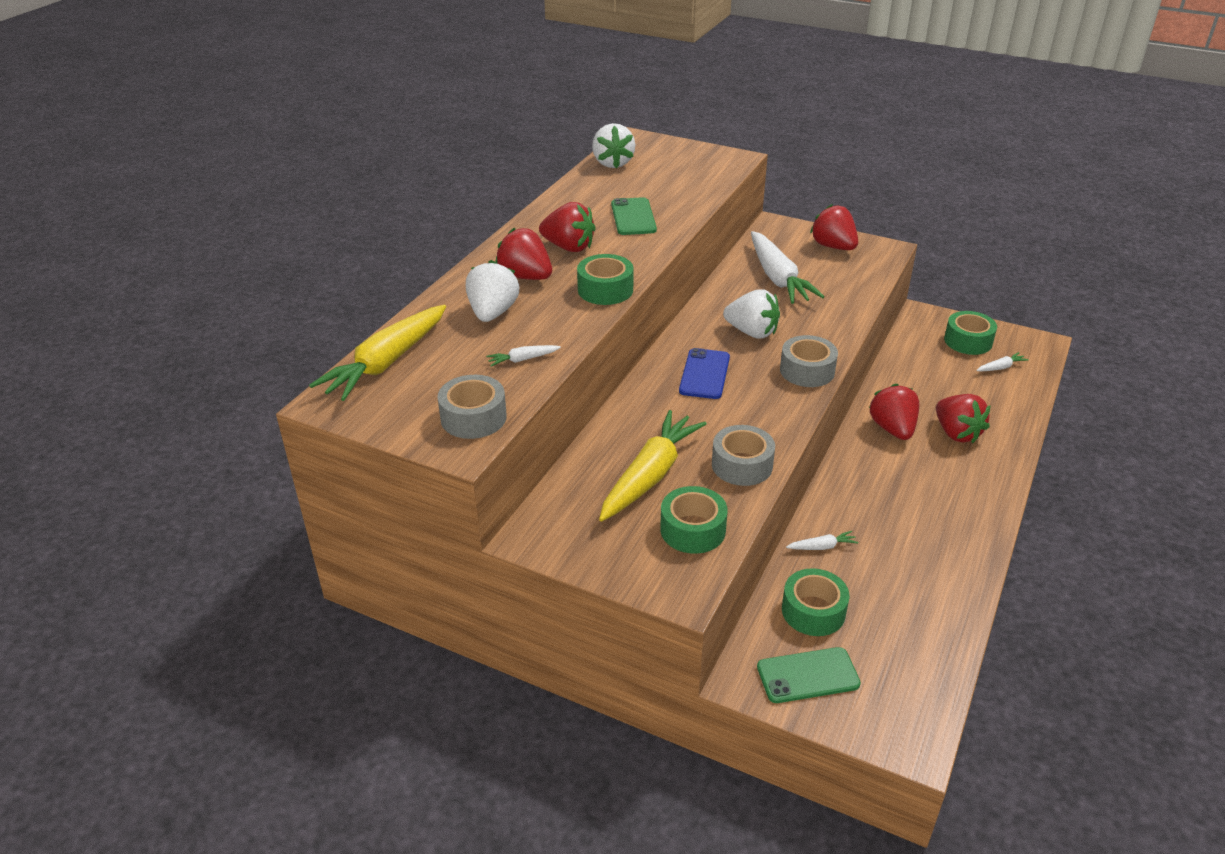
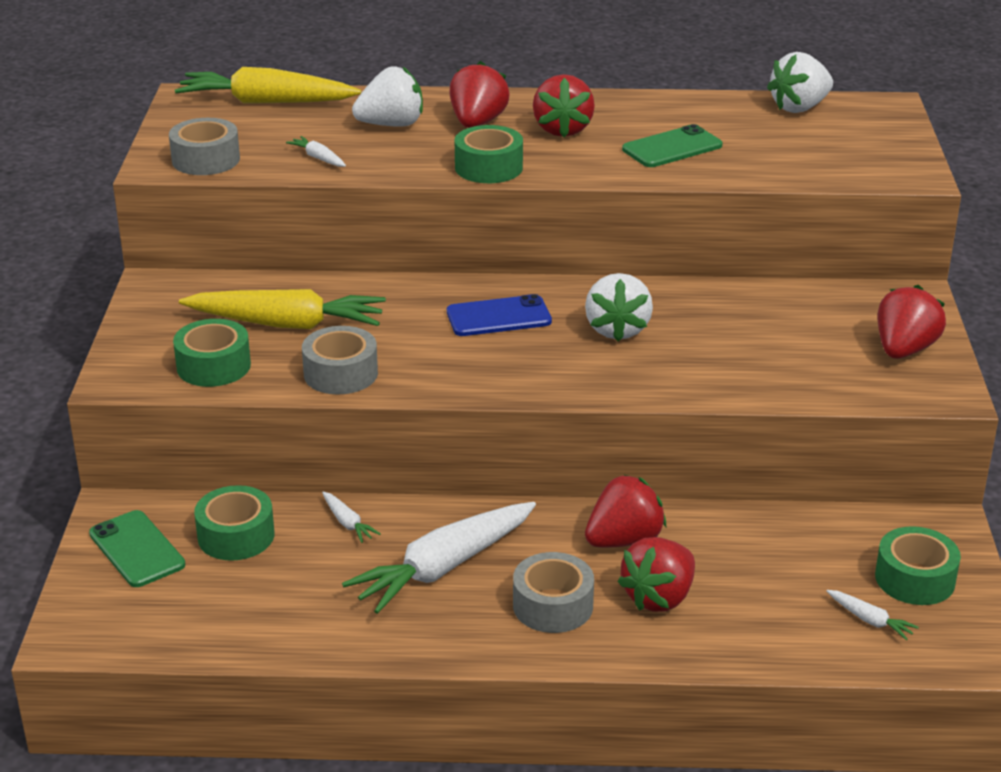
camera: 65 degrees right, 5 degrees down
(778, 278) = (769, 323): white carrot -> white carrot (443, 567)
(807, 371) = (563, 382): grey tape -> grey tape (552, 605)

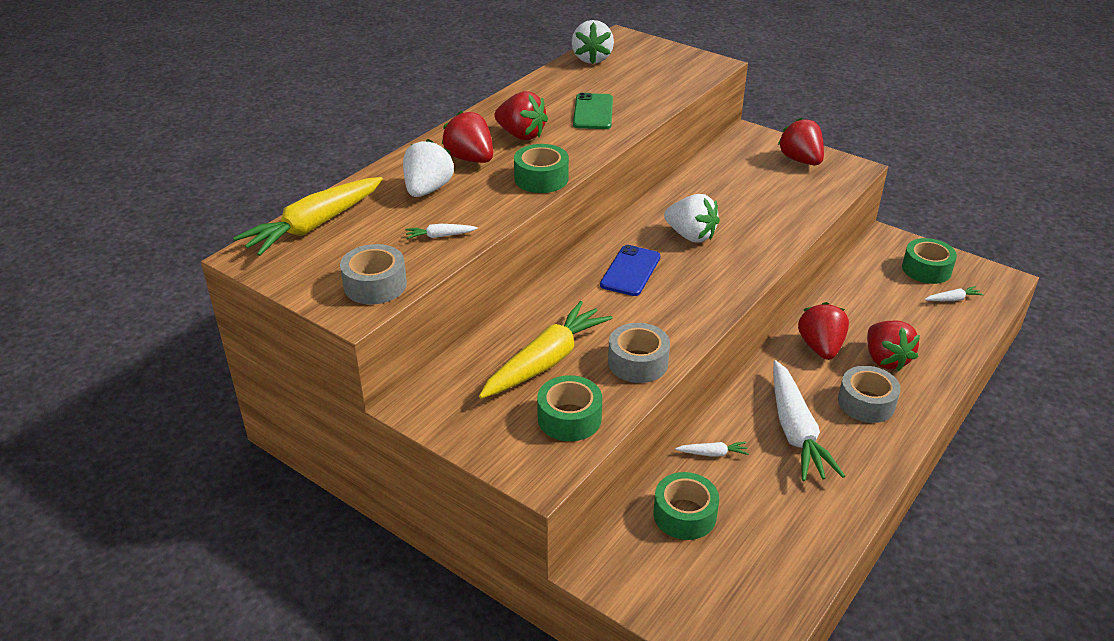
camera: 55 degrees left, 5 degrees up
(137, 549) = (659, 576): green phone -> none

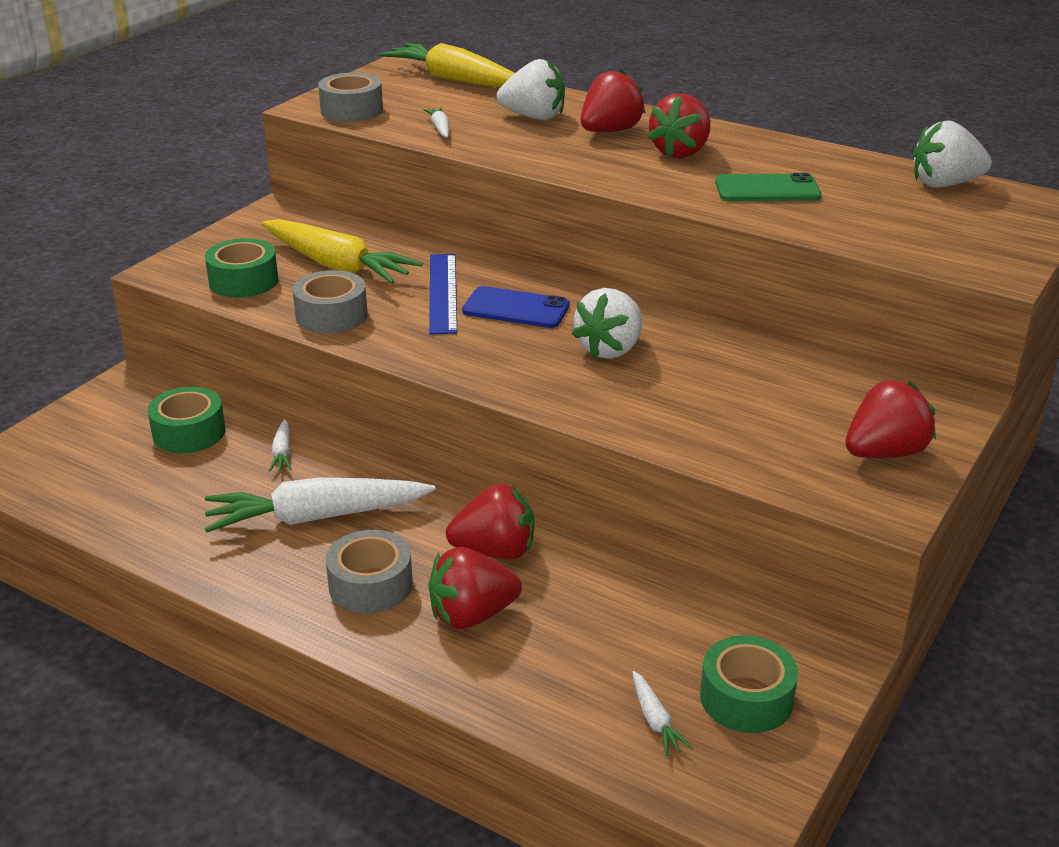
camera: 85 degrees right, 5 degrees down
(541, 178) = (573, 167): green tape -> none
(602, 304) = (442, 292): none -> blue ruler

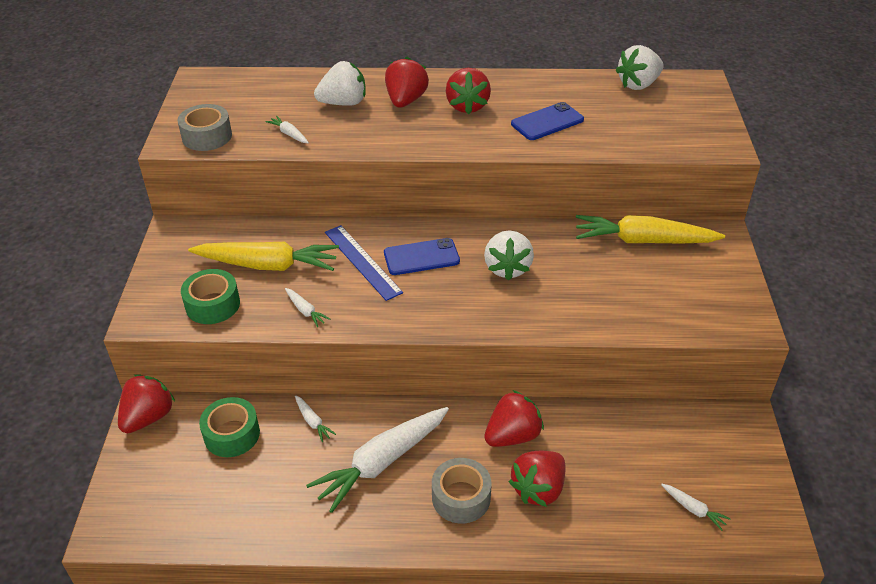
camera: 30 degrees left, 10 degrees up
(331, 315) = (305, 311): grey tape -> white carrot
(455, 80) = (254, 83): yellow carrot -> yellow carrot (643, 241)
(746, 698) = (724, 470): green tape -> none
(767, 189) = (547, 122): green phone -> blue phone
(884, 453) = (716, 285): red strawberry -> red strawberry (148, 417)

